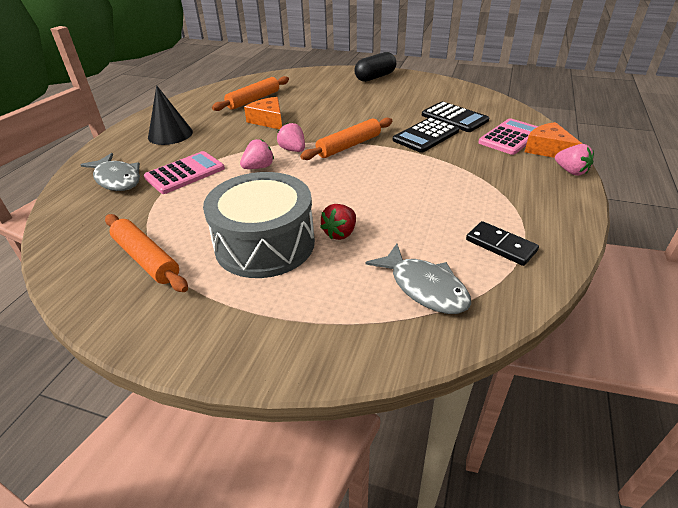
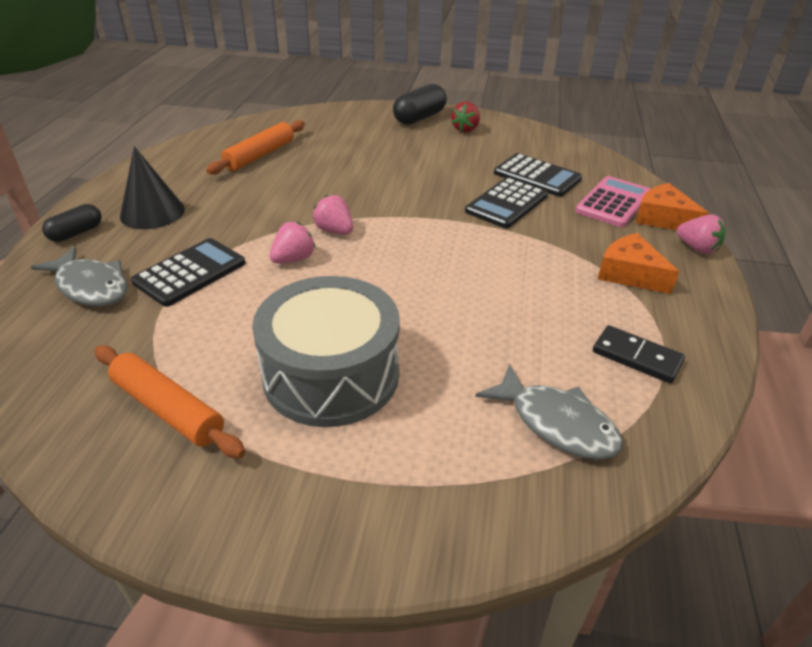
camera: 10 degrees left, 0 degrees up
(117, 146) = (76, 233): none -> black capsule
(185, 173) = (190, 272): pink calculator -> black calculator
(268, 120) = (289, 186): orange cheese -> orange cheese (630, 274)
(340, 233) = (429, 352): red strawberry -> red strawberry (465, 129)
(349, 146) = (409, 222): orange rolling pin -> none

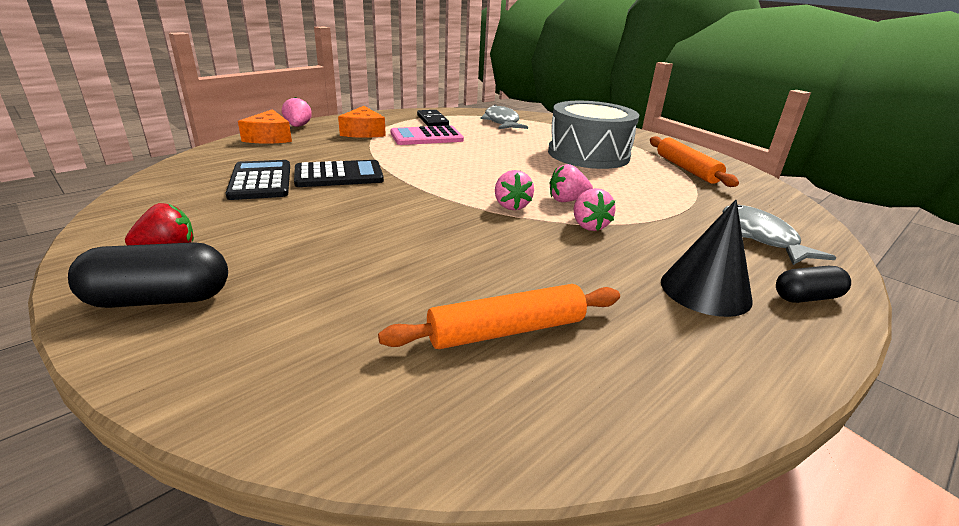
camera: 145 degrees left, 10 degrees down
(190, 272) = (664, 219): black calculator -> none
(256, 236) = (588, 226): none -> pink strawberry
(613, 202) = (267, 151): pink calculator -> pink calculator (426, 137)

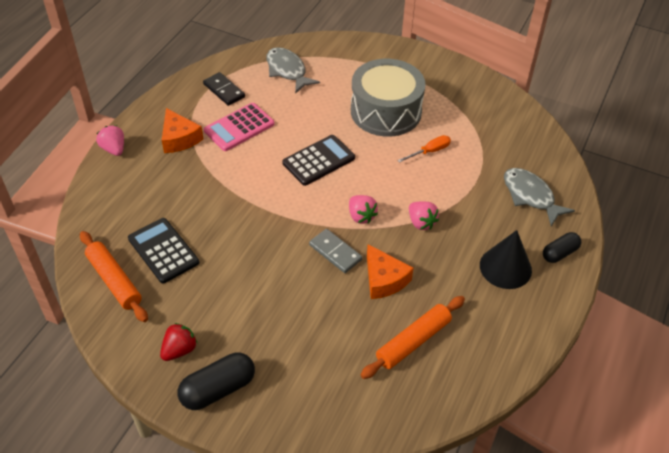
camera: 20 degrees left, 20 degrees up
(269, 137) = (107, 180): orange cheese -> orange cheese (384, 279)
(339, 175) = (214, 220): black calculator -> black calculator (318, 160)
(456, 223) = (335, 252): none -> grey domino
(567, 200) = (395, 194): pink strawberry -> none
(627, 183) = (429, 151): none -> orange screwdriver
(686, 169) = (467, 110): orange rolling pin -> orange rolling pin (114, 281)

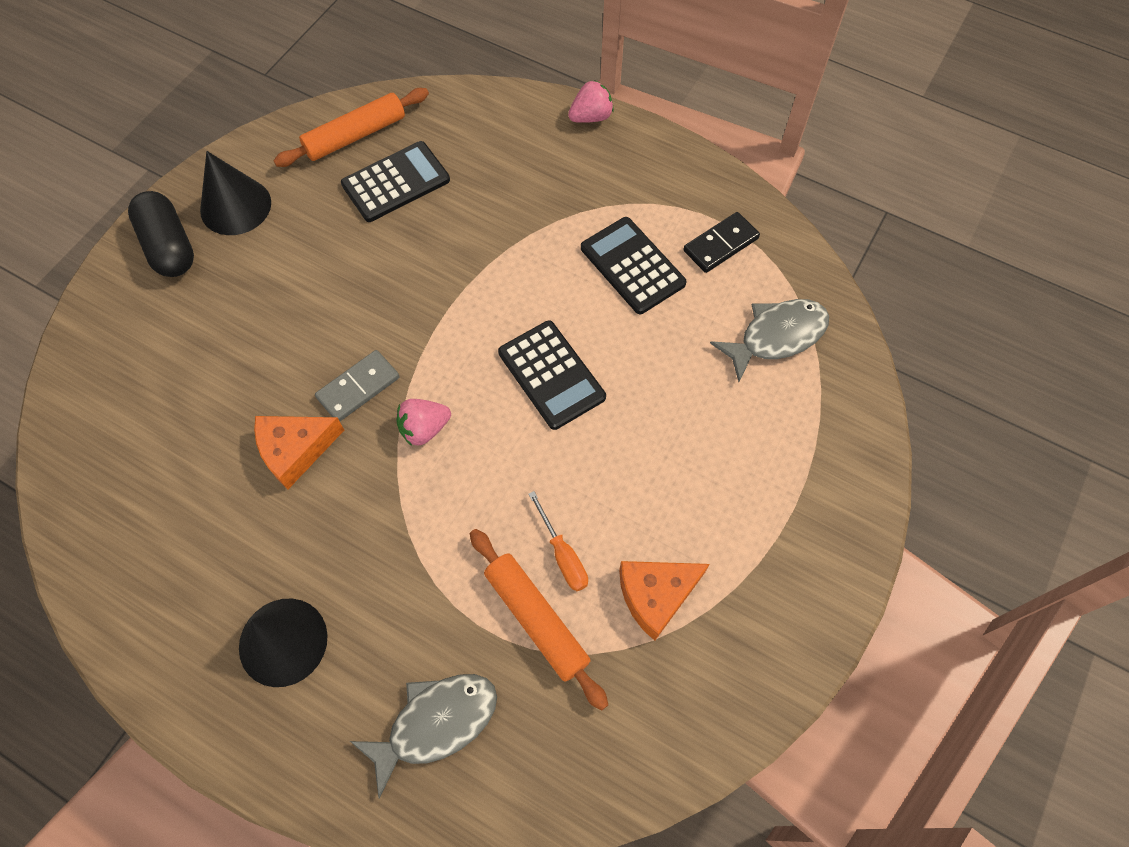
camera: 95 degrees right, 15 degrees up
(179, 138) = (610, 190): orange cheese -> orange cheese (656, 595)
(179, 350) = (235, 206): red strawberry -> black cone
(239, 127) = (632, 266): pink calculator -> black calculator
(386, 111) = (670, 491): grey drum -> none
(413, 341) = (179, 478): orange rolling pin -> orange rolling pin (536, 619)
(421, 222) = (399, 518): pink strawberry -> none
(559, 253) = (295, 747): black capsule -> none

